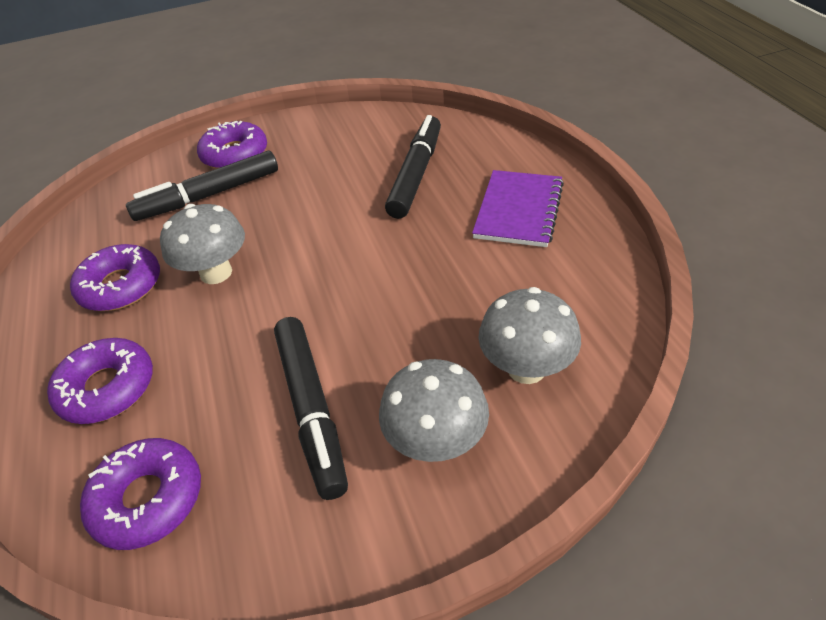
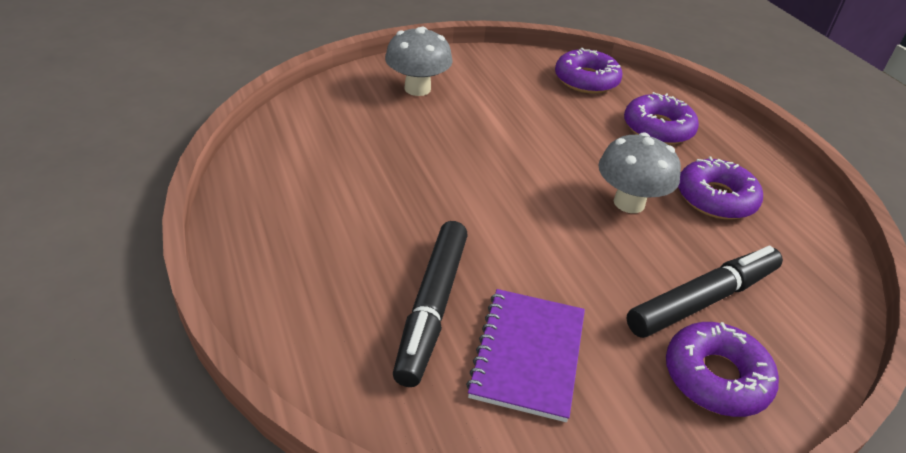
camera: 170 degrees right, 5 degrees down
(311, 410) = (502, 107): black marker -> none
(518, 210) = (313, 241): purple notebook -> purple notebook (528, 355)
(526, 368) = (349, 116): grey mushroom -> none

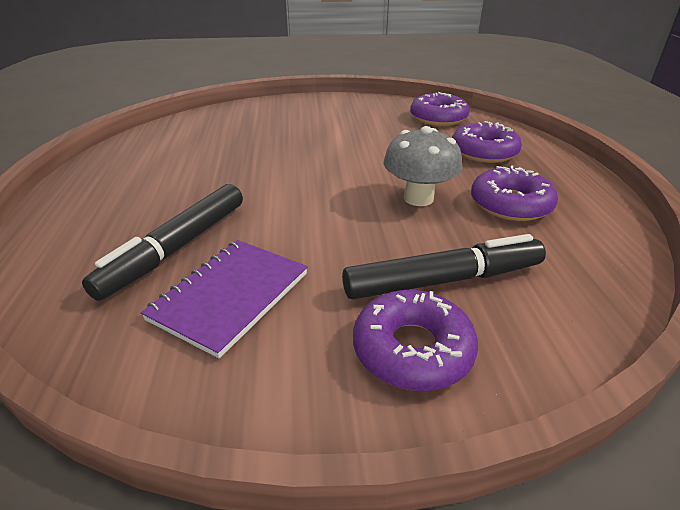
camera: 20 degrees right, 5 degrees down
(417, 89) = (291, 114): grey mushroom -> none

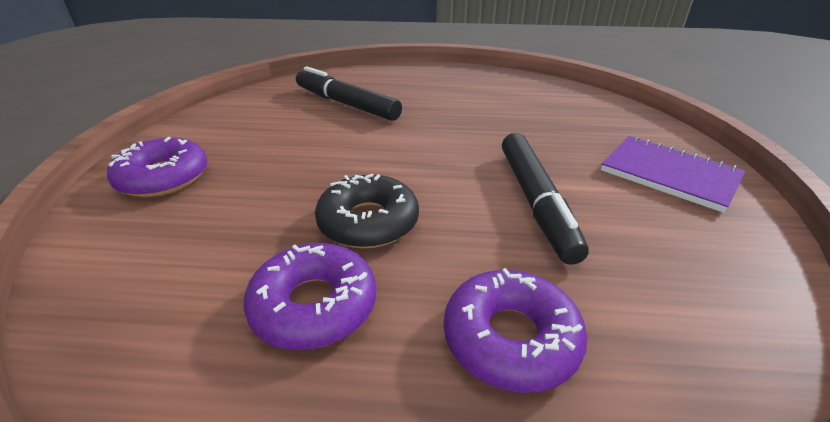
camera: 100 degrees right, 0 degrees up
(230, 296) = (278, 121): purple notebook -> purple notebook (669, 175)
(418, 198) = (368, 222): grey mushroom -> black donut
(438, 118) = (694, 317): purple donut -> none
(443, 280) = (216, 207): black marker -> black marker (535, 202)

